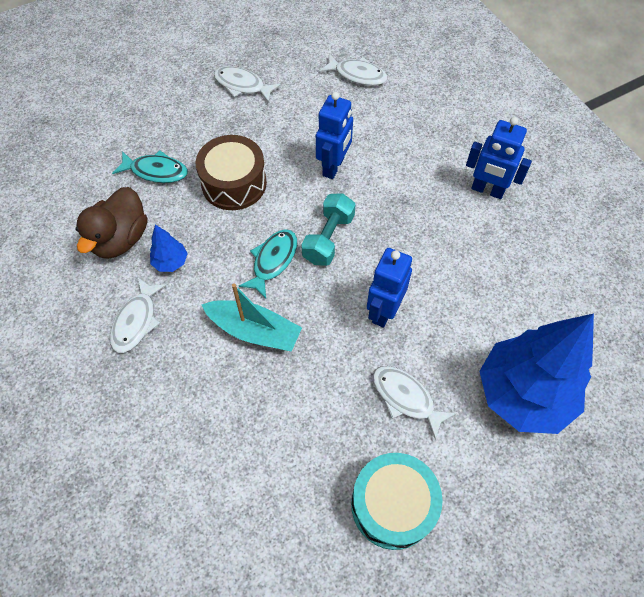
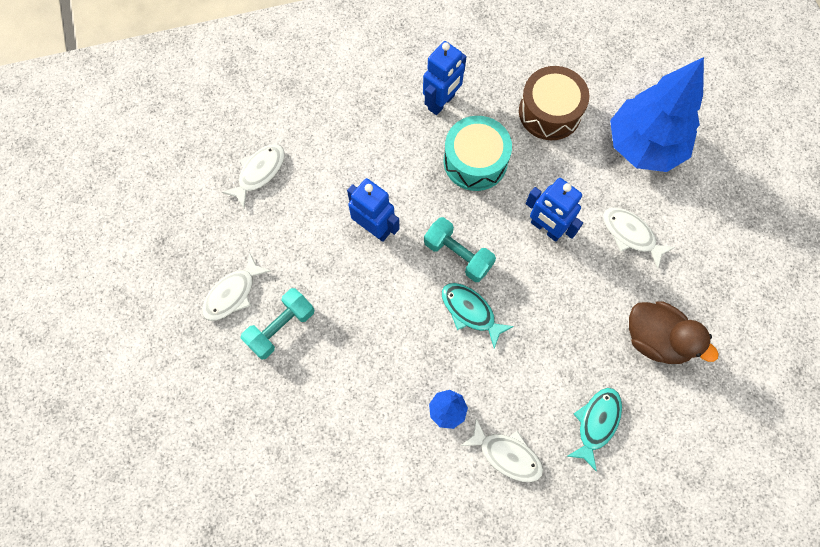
camera: 75 degrees left, 10 degrees up
(120, 239) = (405, 458): brown duck -> brown duck (656, 339)
(156, 171) = (326, 408): turquoise fish -> turquoise fish (596, 423)
(221, 123) = (281, 327): none -> turquoise dumbbell
(234, 183) = (366, 330): brown drum -> brown drum (550, 112)
(254, 331) = (541, 344): turquoise boat -> none
(393, 505) = (716, 271): turquoise drum -> turquoise drum (475, 161)
(406, 398) = (631, 235): white fish -> white fish turned 75 degrees clockwise

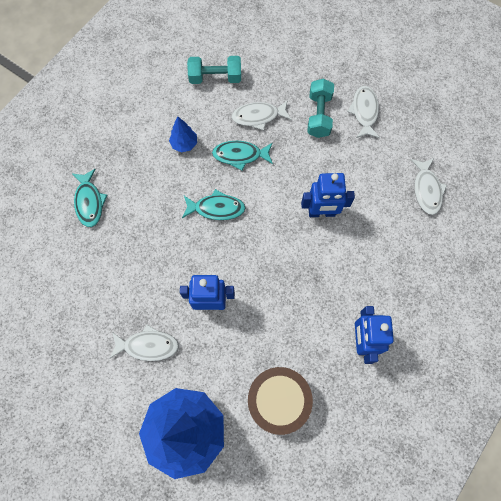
camera: 140 degrees right, 0 degrees up
(400, 349) = (240, 155): none -> turquoise fish
(458, 255) = (254, 237): turquoise dumbbell -> turquoise dumbbell (215, 78)
(475, 161) = (298, 313): turquoise drum -> none
(506, 454) = (131, 147): white fish -> white fish (258, 116)
(656, 339) = (83, 283): brown duck -> none

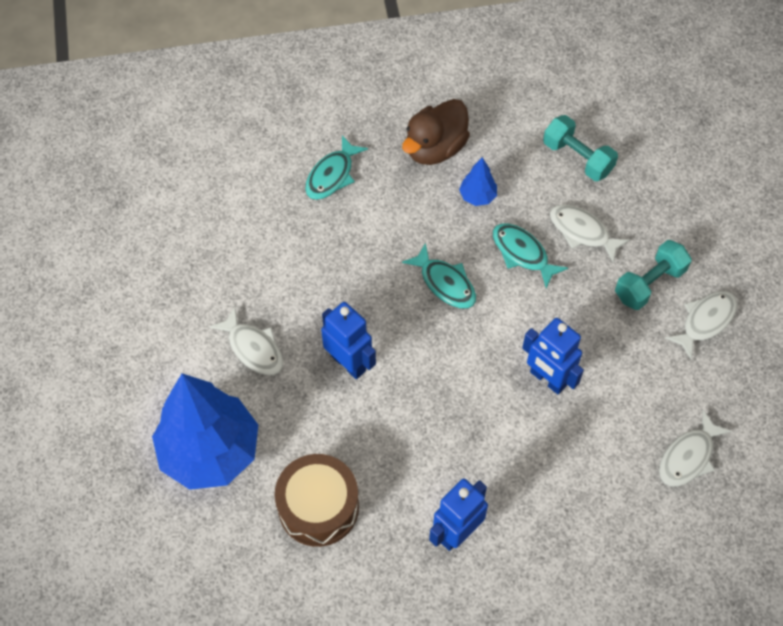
camera: 45 degrees right, 10 degrees down
(133, 136) = (435, 148): none -> brown duck

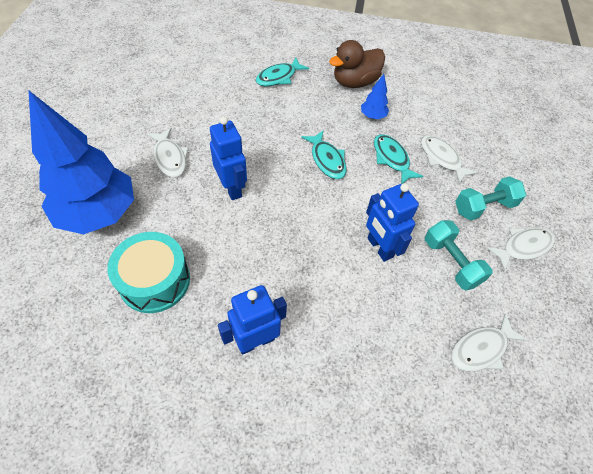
camera: 15 degrees right, 5 degrees down
(318, 507) = (154, 280): brown drum -> turquoise drum
(577, 158) = (453, 114): turquoise dumbbell -> turquoise dumbbell (451, 262)

